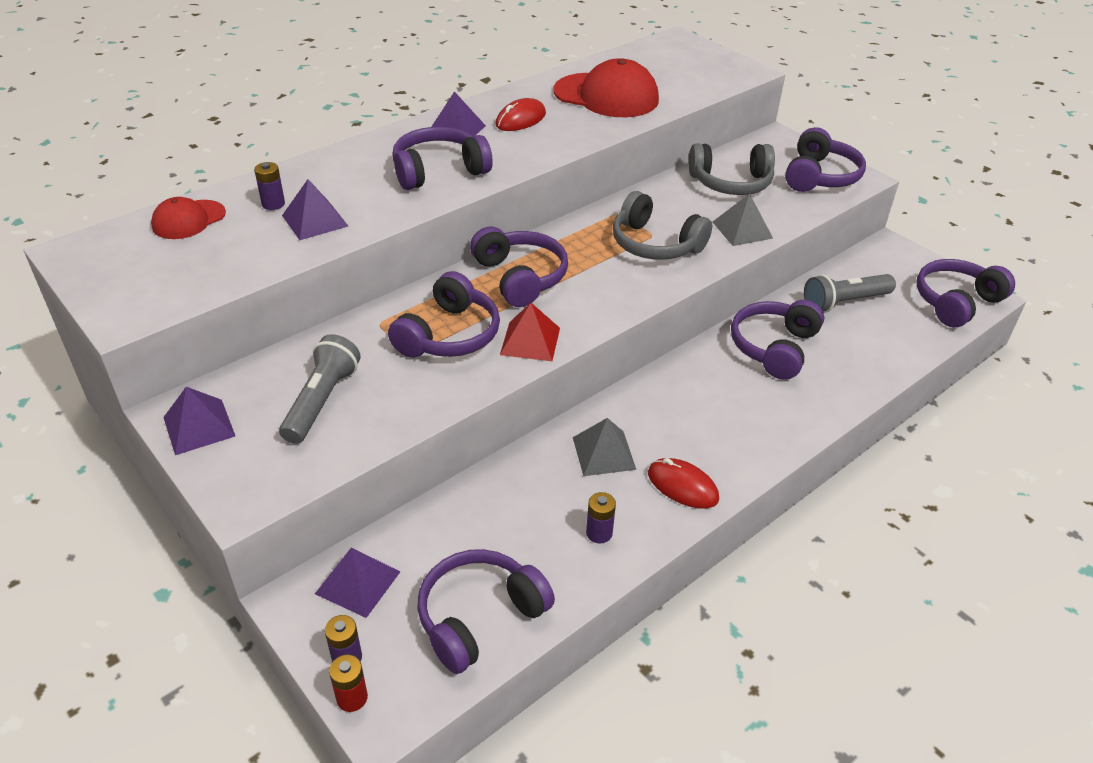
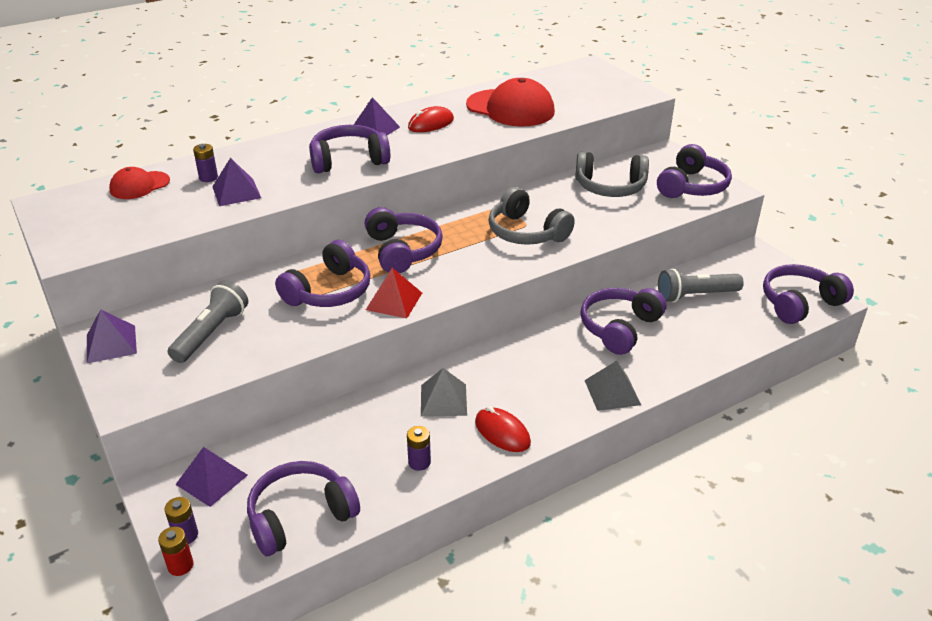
camera: 10 degrees right, 5 degrees down
(742, 230) = (606, 226): grey pyramid -> grey pyramid (612, 392)

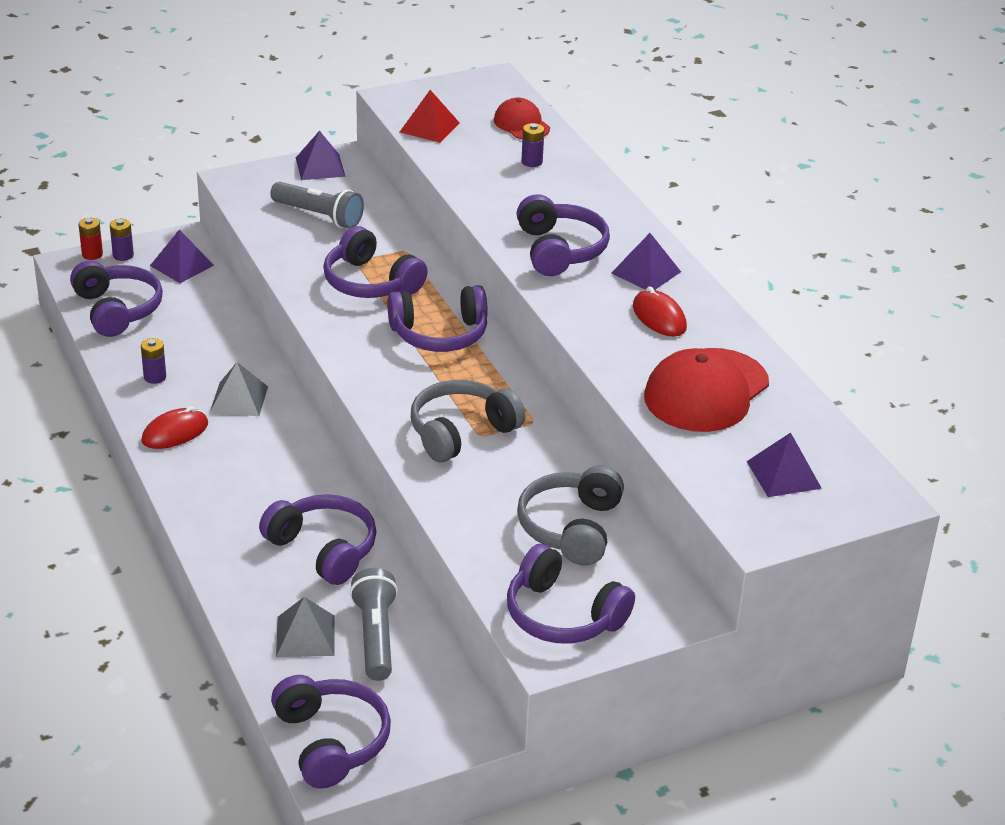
camera: 95 degrees right, 0 degrees up
(236, 192) = (494, 179): purple pyramid -> purple pyramid (783, 474)
(394, 301) = (339, 322): red pyramid -> red pyramid (429, 127)
(612, 392) = (208, 520): grey pyramid -> grey pyramid (305, 636)

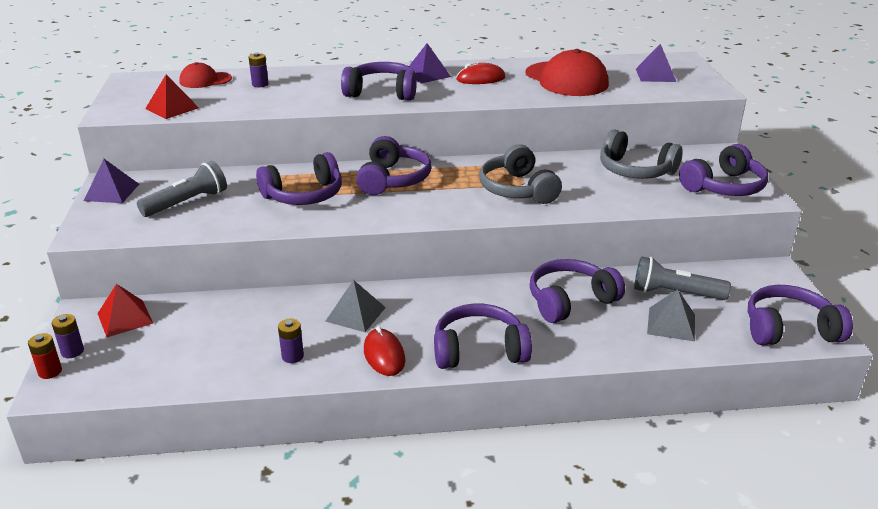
camera: 70 degrees left, 5 degrees down
(117, 310) = (164, 366): purple headphones -> purple headphones (479, 350)
(182, 265) = (125, 318): purple pyramid -> red pyramid

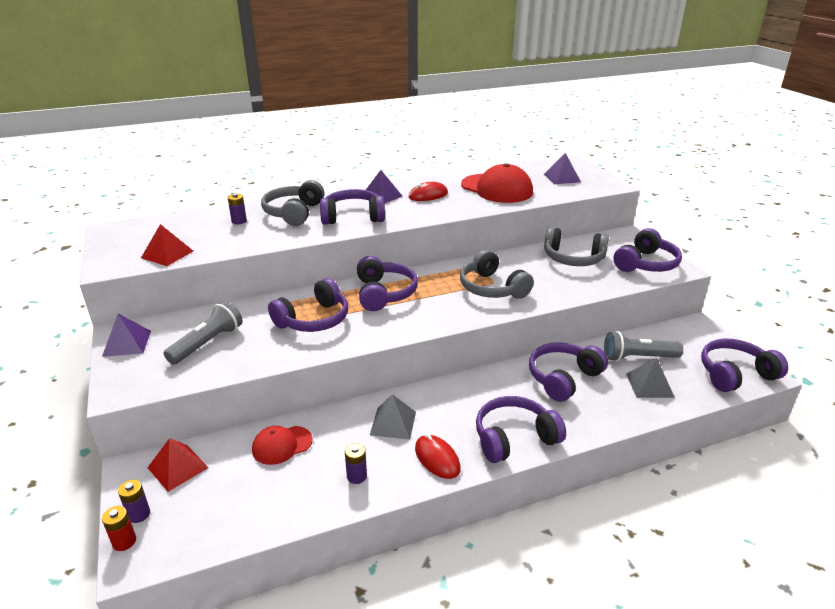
camera: 15 degrees left, 0 degrees up
(205, 80) = (185, 223): red cap -> red cap (282, 445)
(321, 82) = (294, 213): none -> grey headphones

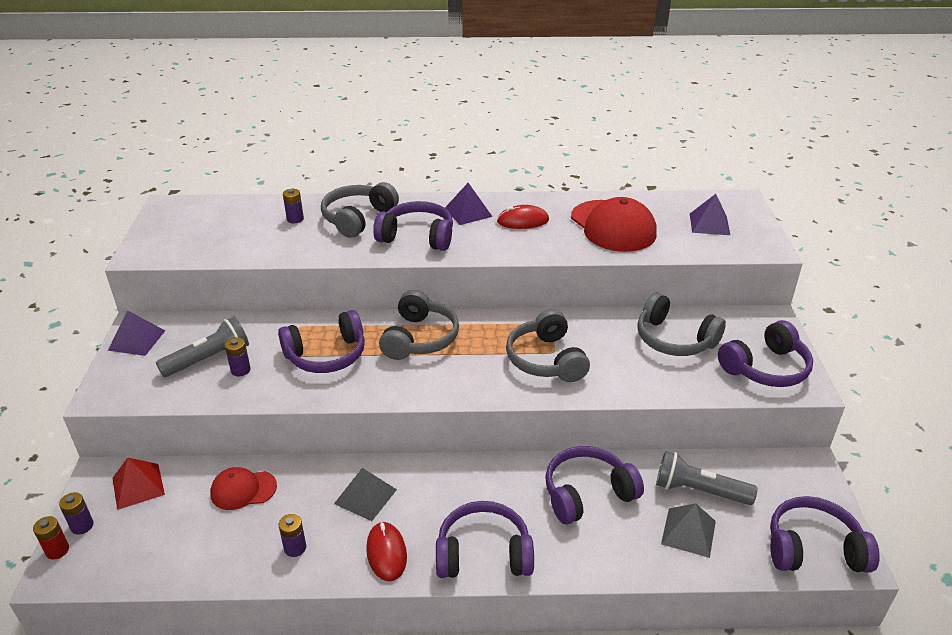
camera: 20 degrees right, 5 degrees up
(167, 254) = (202, 249): red pyramid -> none
(243, 345) = (240, 370): none -> purple battery
(384, 293) = (419, 338): purple headphones -> grey headphones

